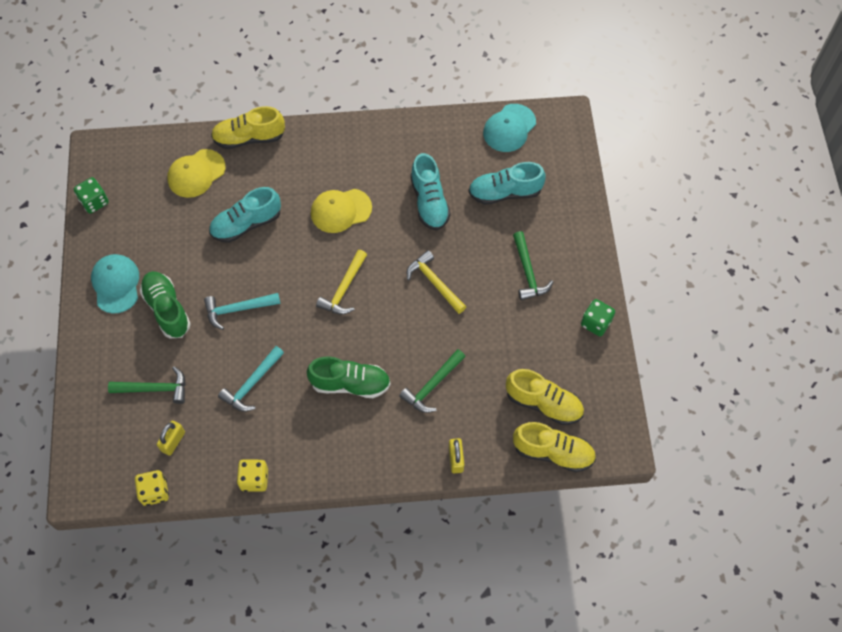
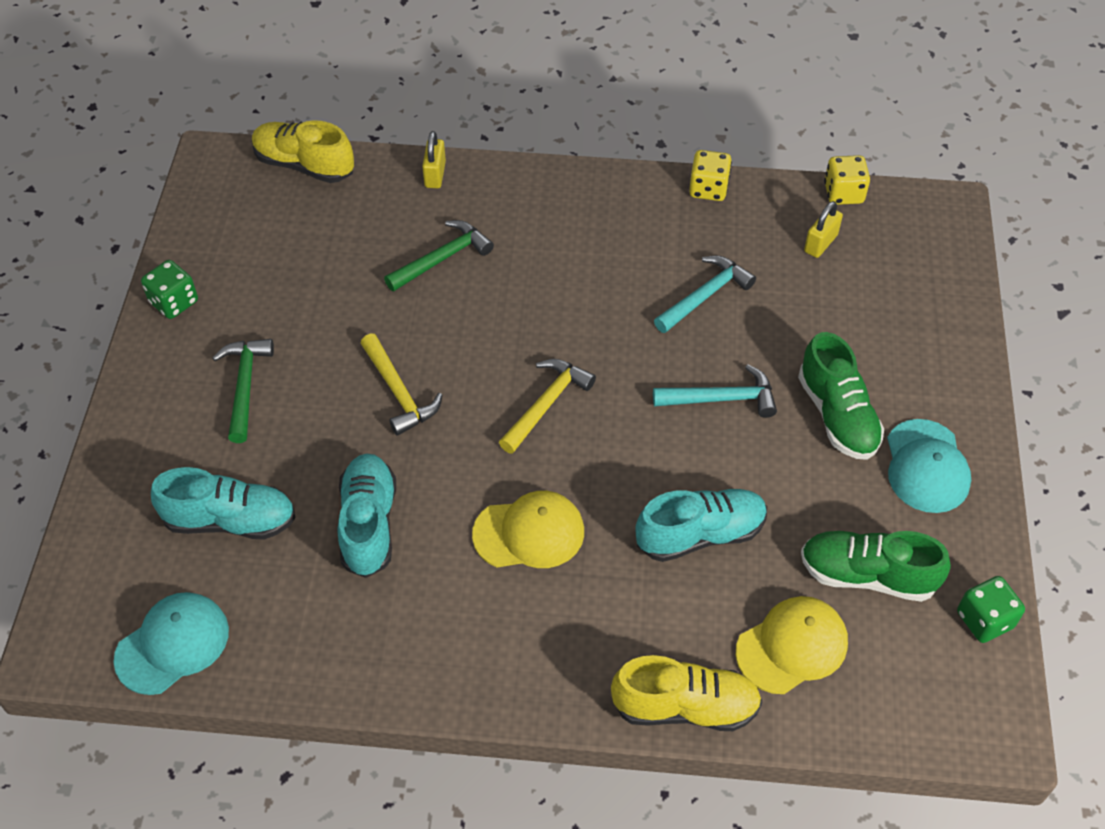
camera: 170 degrees left, 10 degrees down
(155, 389) = (850, 309): green hammer -> none
(350, 384) = (560, 276): green shoe -> green shoe (867, 575)
(543, 403) = (294, 217): yellow shoe -> none

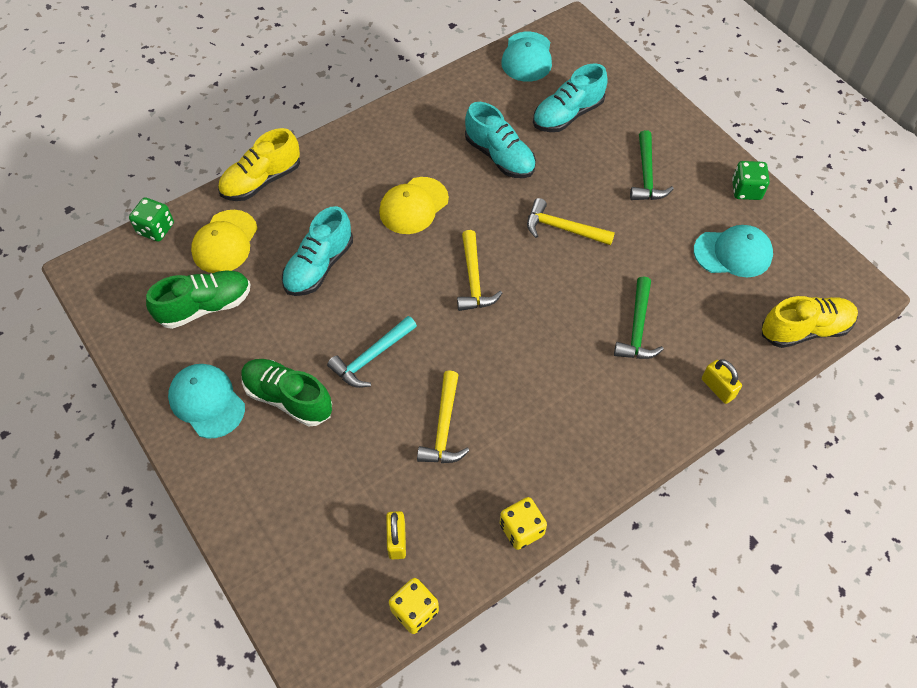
camera: 140 degrees right, 5 degrees up
(245, 386) = (646, 175): green hammer -> green hammer turned 45 degrees clockwise
(272, 258) = (733, 253): none -> turquoise cap
(705, 295) = (444, 427): turquoise hammer -> yellow hammer
(984, 620) = (120, 326): green dice -> green dice (156, 229)

